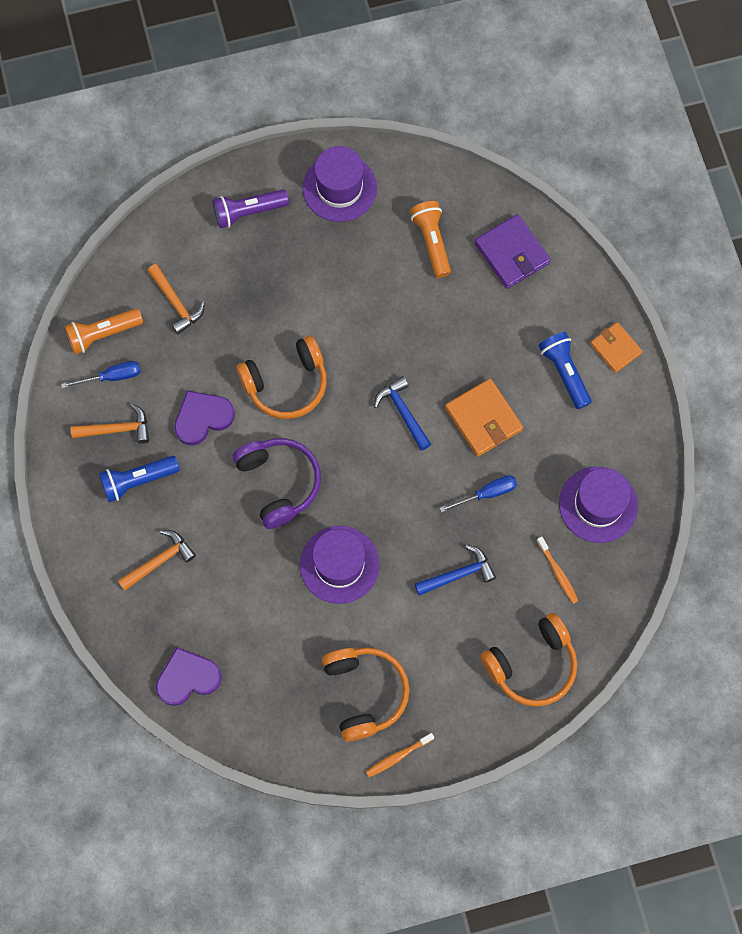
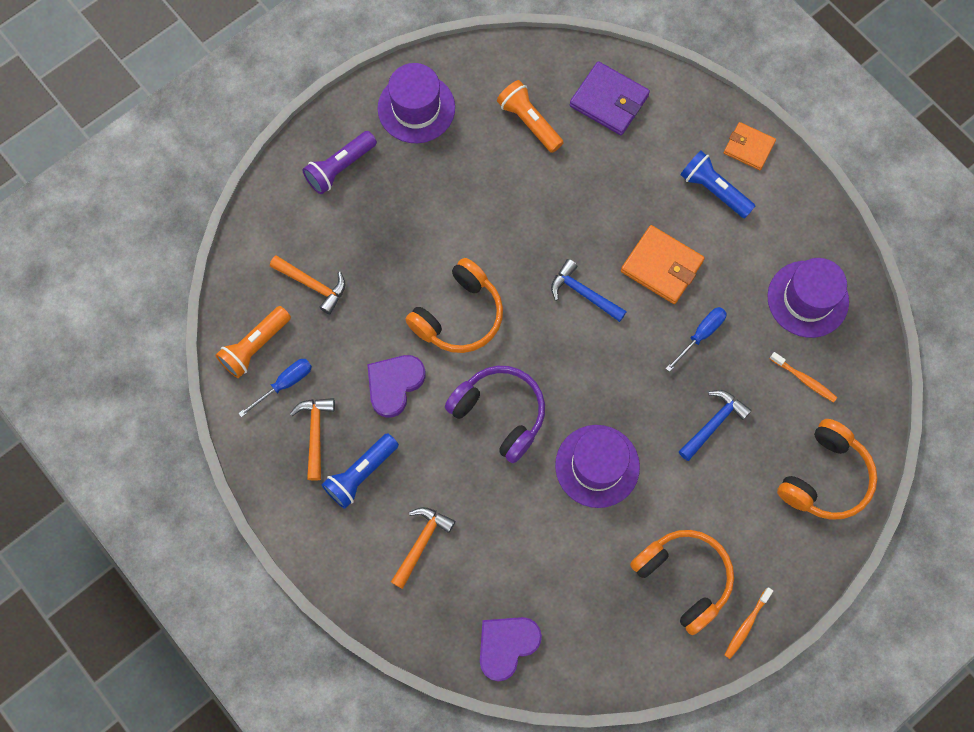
camera: 25 degrees left, 0 degrees up
(117, 429) = (315, 433): orange hammer -> orange hammer turned 60 degrees counterclockwise

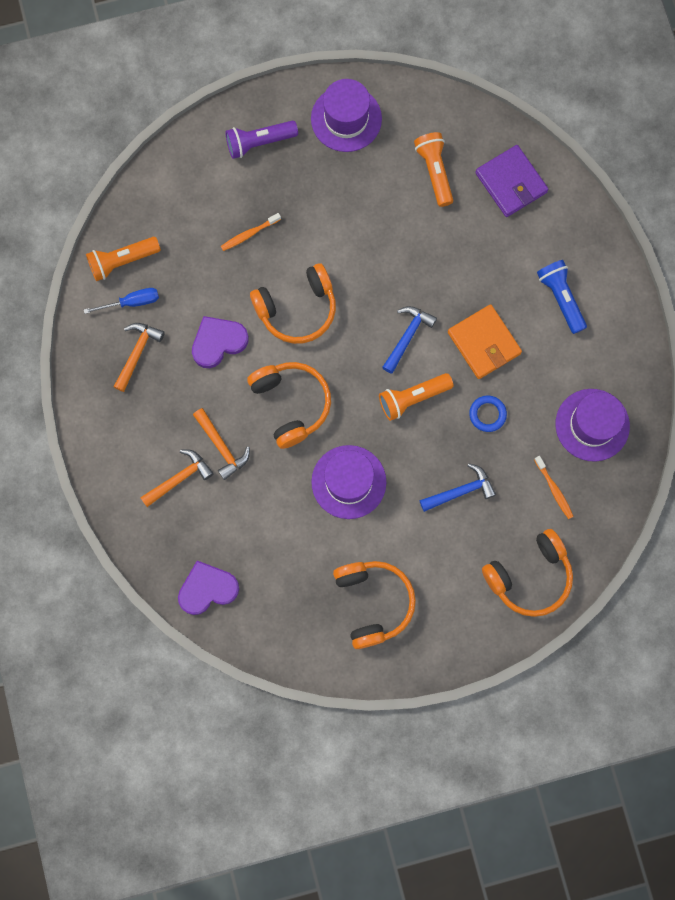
camera: 25 degrees right, 5 degrees up
(313, 285) = (191, 231): orange hammer -> orange hammer (222, 447)
(361, 474) = (157, 402): blue flashlight -> none
(500, 414) = (291, 404): purple headphones -> orange headphones
(583, 293) = (407, 336): blue hammer -> blue hammer turned 60 degrees clockwise
(619, 352) = (412, 398): none -> orange flashlight
(701, 335) = (487, 414): blue screwdriver -> blue ring
(746, 625) = (404, 662): orange toothbrush -> orange toothbrush (249, 234)
(748, 147) = (609, 275): orange wallet -> none

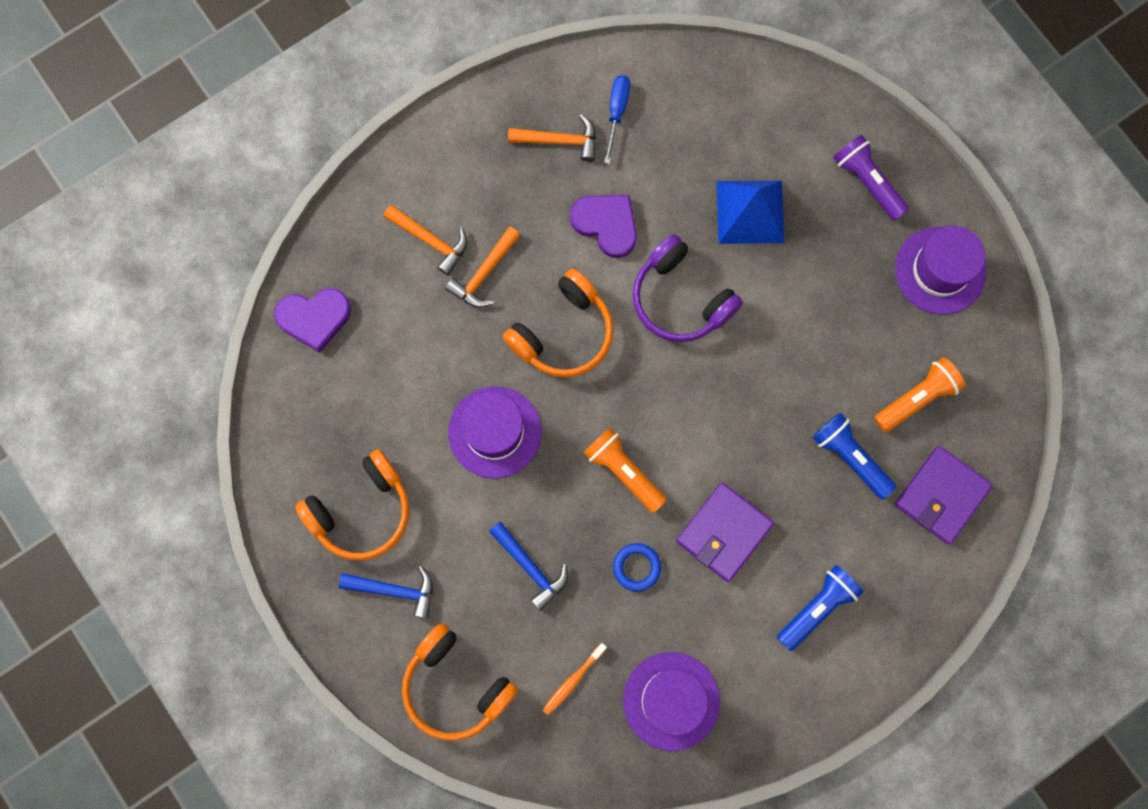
camera: 70 degrees right, 0 degrees up
(122, 261) = (661, 84): orange flashlight -> none
(131, 302) = (617, 112): blue screwdriver -> blue screwdriver turned 135 degrees counterclockwise
(207, 589) = (314, 318): purple heart -> purple heart turned 120 degrees clockwise
(249, 234) = (750, 211): orange toothbrush -> blue pyramid
(297, 309) = (680, 299): orange headphones -> purple headphones
(407, 336) = (697, 438): blue hammer -> blue hammer (395, 590)
(460, 234) = (850, 457): none -> blue flashlight
(484, 343) = (724, 533): orange wallet -> purple wallet

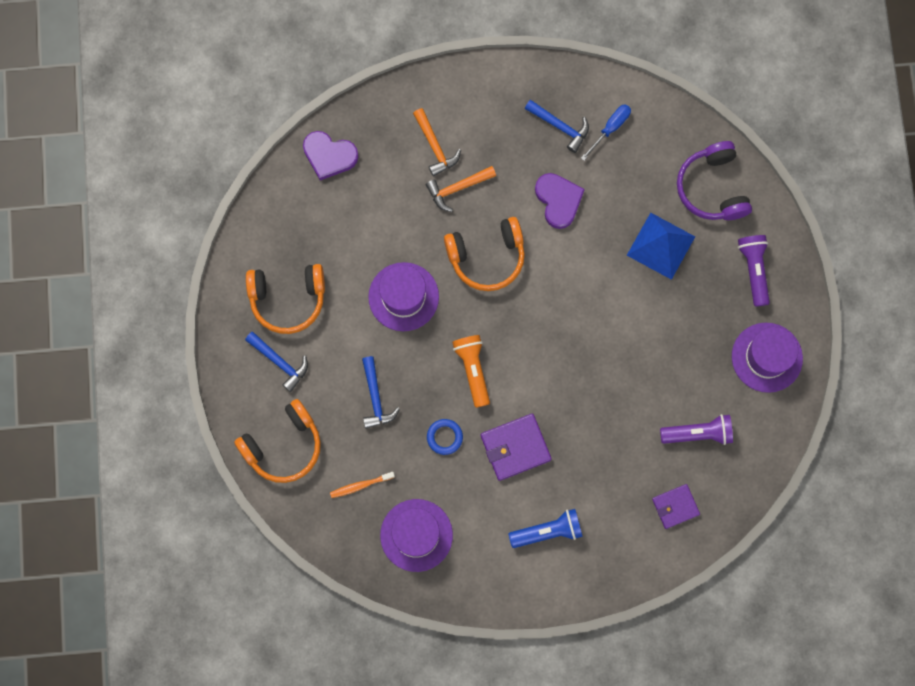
camera: 30 degrees right, 0 degrees up
(456, 686) = (283, 446): orange headphones -> orange headphones turned 105 degrees counterclockwise
(560, 141) = (560, 127): orange hammer -> blue hammer
(680, 299) = (578, 278): purple headphones -> purple headphones (712, 188)
(850, 457) = (629, 446): blue flashlight -> none
(917, 398) = (698, 433): orange flashlight -> purple flashlight
(941, 496) = (675, 506): purple wallet -> purple wallet, size x0.66

